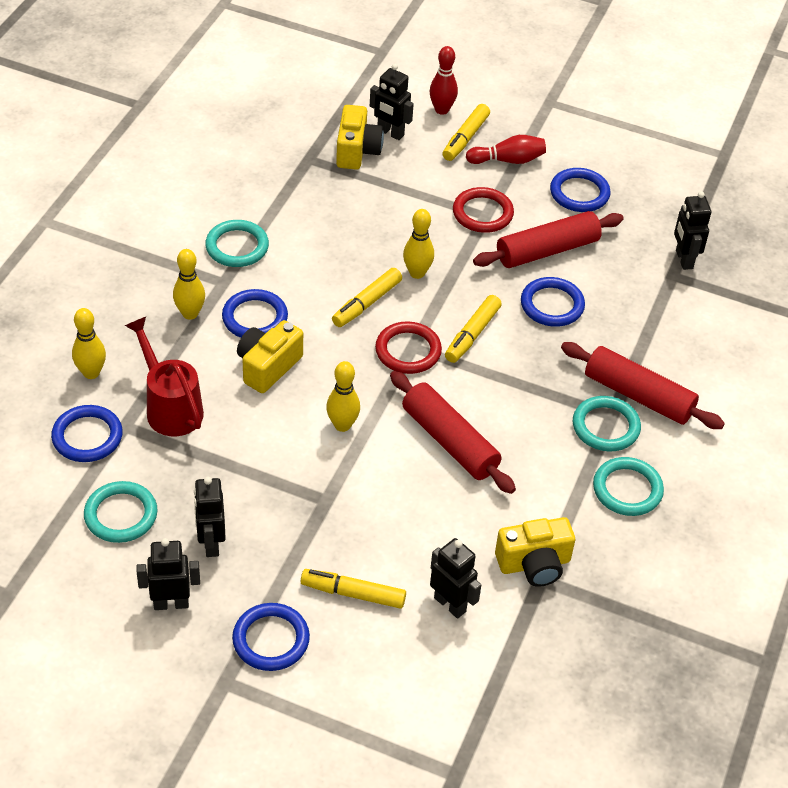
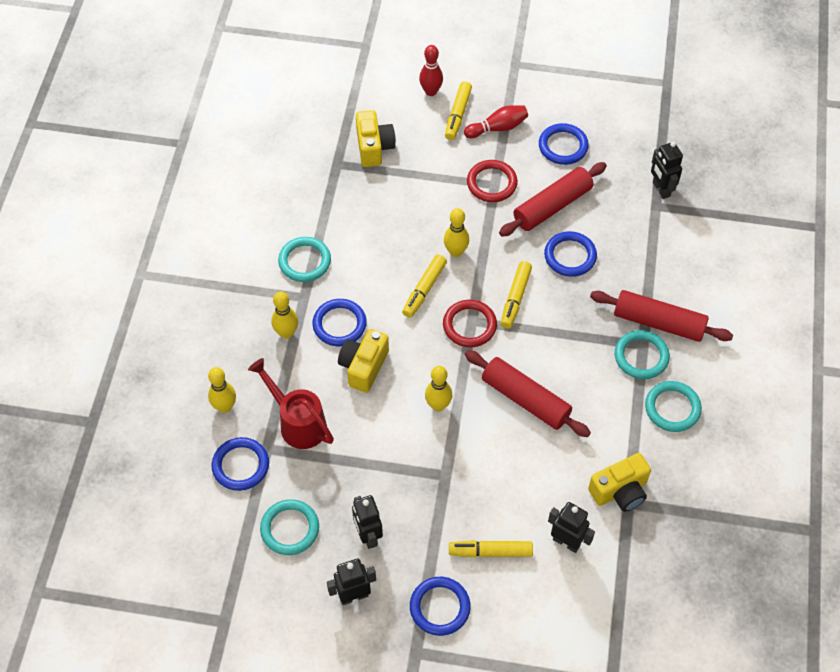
camera: 10 degrees left, 10 degrees up
(390, 133) = (395, 123): black robot -> none

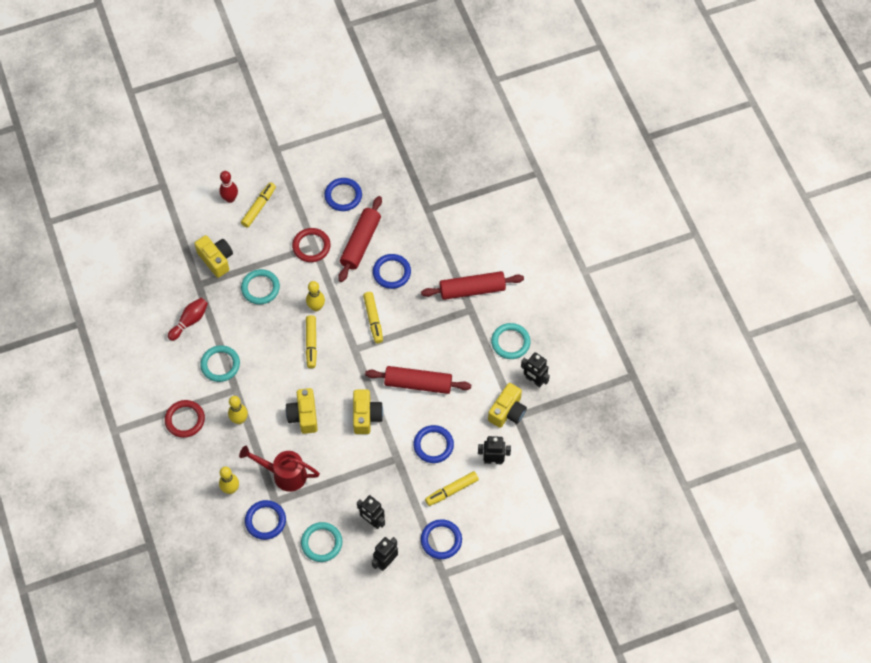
camera: 30 degrees left, 5 degrees up
(339, 324) = (270, 396): blue ring -> blue ring (433, 445)
(438, 405) = (366, 416): yellow bowling pin -> yellow camera
(457, 115) = (259, 207): yellow marker -> yellow marker turned 135 degrees counterclockwise
(469, 325) = (355, 353): red ring -> red ring (185, 420)
(498, 128) = (292, 204): red bowling pin -> red bowling pin (189, 321)
(641, 356) = (473, 318): turquoise ring -> turquoise ring (260, 288)
(661, 189) = (424, 195): black robot -> black robot (534, 380)

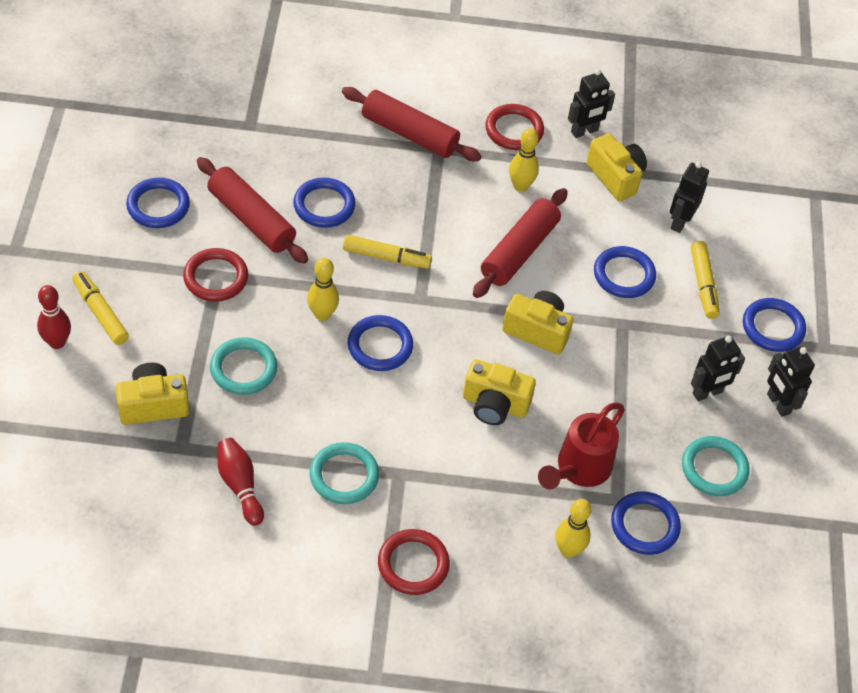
camera: 70 degrees left, 10 degrees down
(239, 419) = (455, 489): yellow bowling pin -> yellow bowling pin (520, 186)
(311, 344) = (380, 346): yellow marker -> blue ring
(472, 290) = (409, 134): red rolling pin -> red rolling pin turned 75 degrees counterclockwise
(510, 342) = (514, 130): turquoise ring -> red ring

